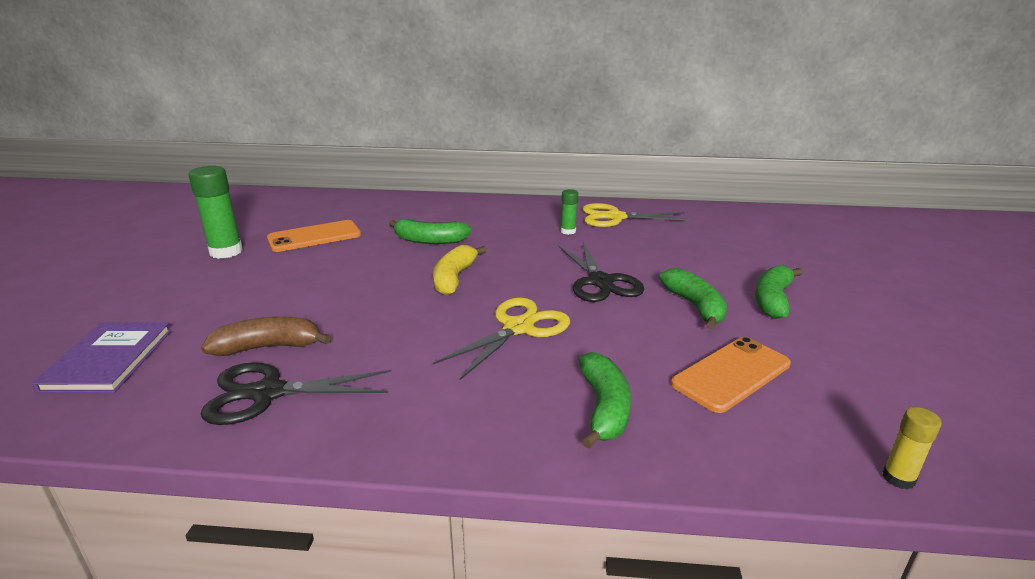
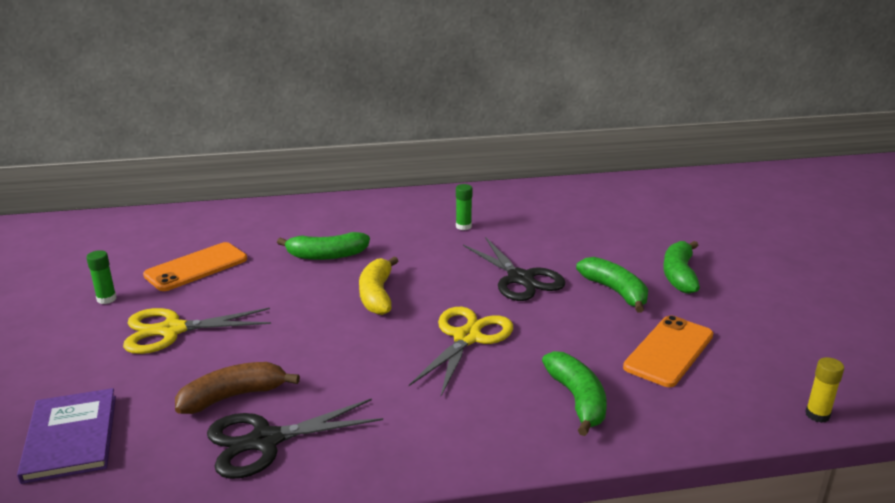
camera: 15 degrees left, 0 degrees up
(226, 252) = (106, 299): green glue stick -> green glue stick, size x0.54
(615, 217) = (502, 204): yellow scissors -> yellow scissors (172, 330)

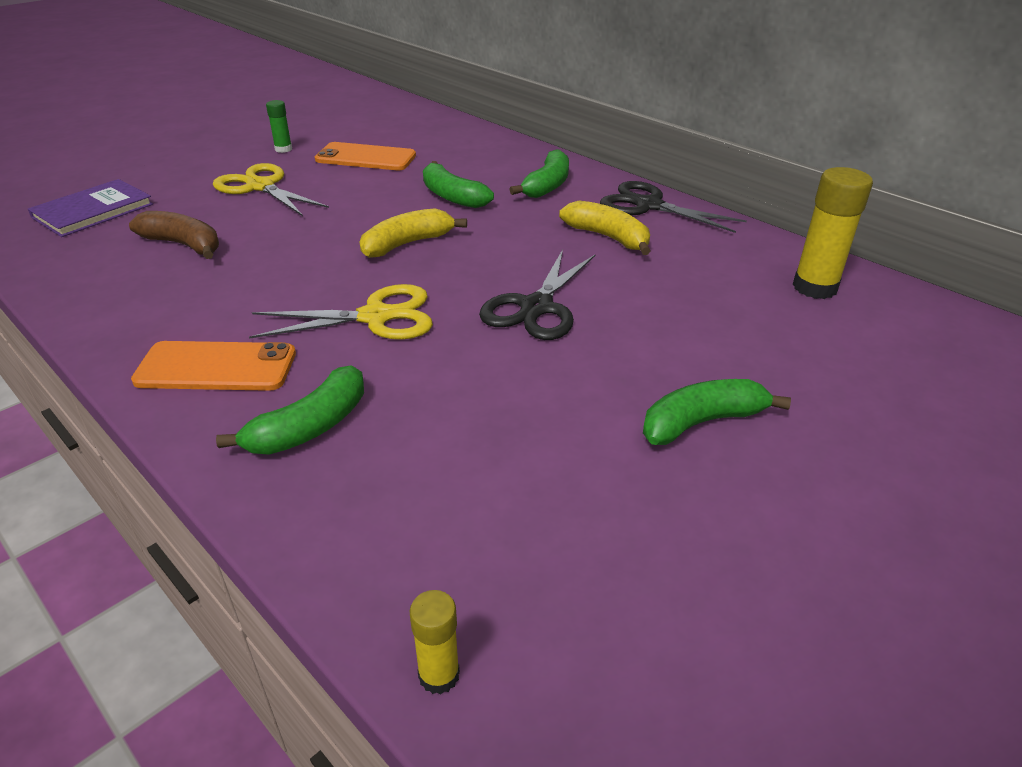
camera: 55 degrees right, 10 degrees up
(265, 441) = (128, 281): black scissors -> black scissors (648, 205)
(463, 226) = (608, 237): green glue stick -> yellow banana
(589, 197) = (814, 287): none -> yellow glue stick
(615, 291) = (588, 382): green banana -> green banana (547, 185)
(669, 351) = (483, 469): orange phone -> orange phone (216, 367)

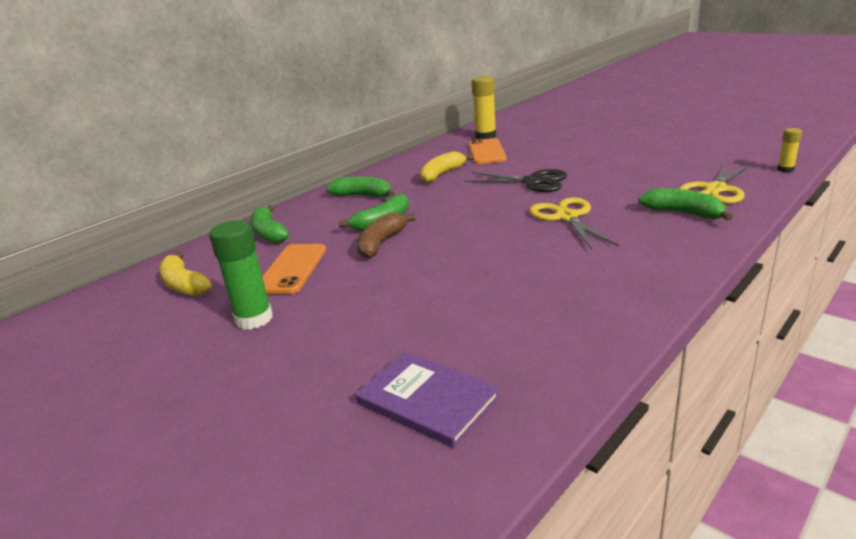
camera: 90 degrees left, 10 degrees down
(184, 245) = (494, 312): brown banana -> brown banana (381, 243)
(216, 367) = (655, 250): orange phone -> orange phone (486, 152)
(260, 187) = (359, 307): yellow scissors -> yellow scissors (715, 189)
(283, 149) = (254, 319): green glue stick -> green glue stick, size x1.86
(407, 244) = (465, 224): yellow banana -> yellow banana (184, 285)
(648, 205) = (396, 169): black scissors -> none
(702, 422) = (608, 148): green banana -> green banana (269, 233)

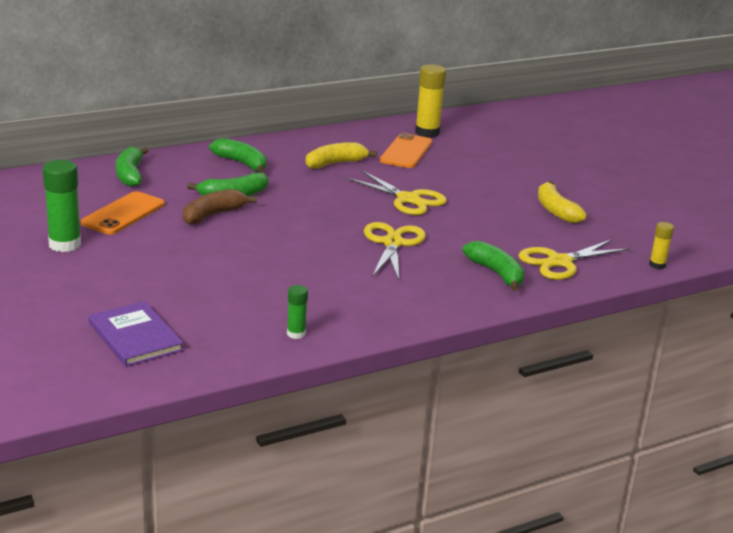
camera: 15 degrees right, 0 degrees up
(184, 285) = (31, 199): yellow banana -> yellow banana (556, 210)
(533, 182) = (408, 199): black scissors -> yellow scissors
(593, 330) = (296, 334): none -> green glue stick

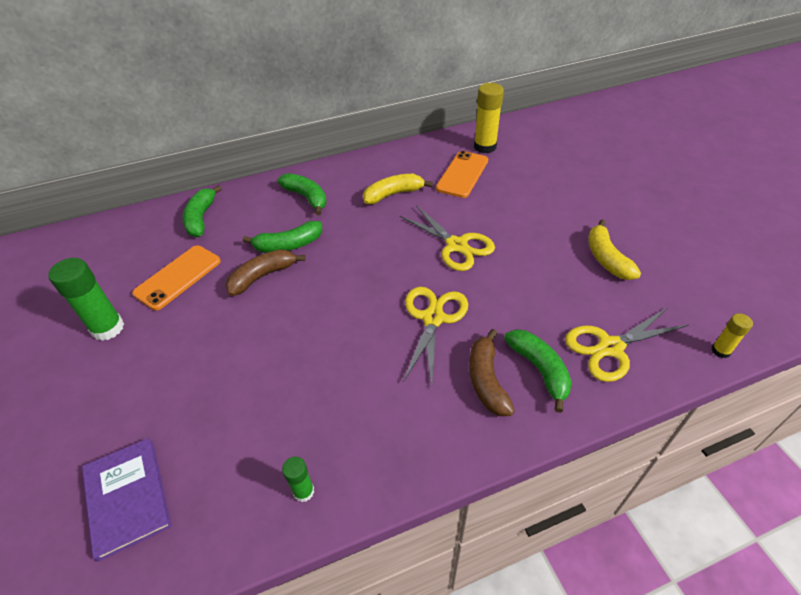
camera: 10 degrees right, 20 degrees up
(448, 278) = (486, 380): none -> brown banana

